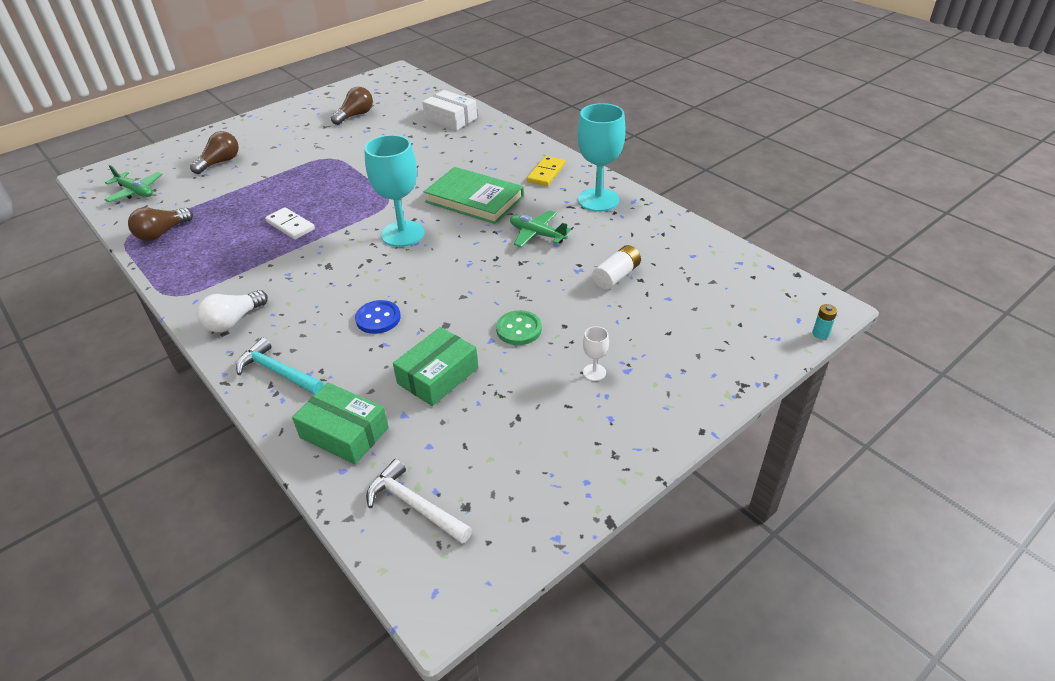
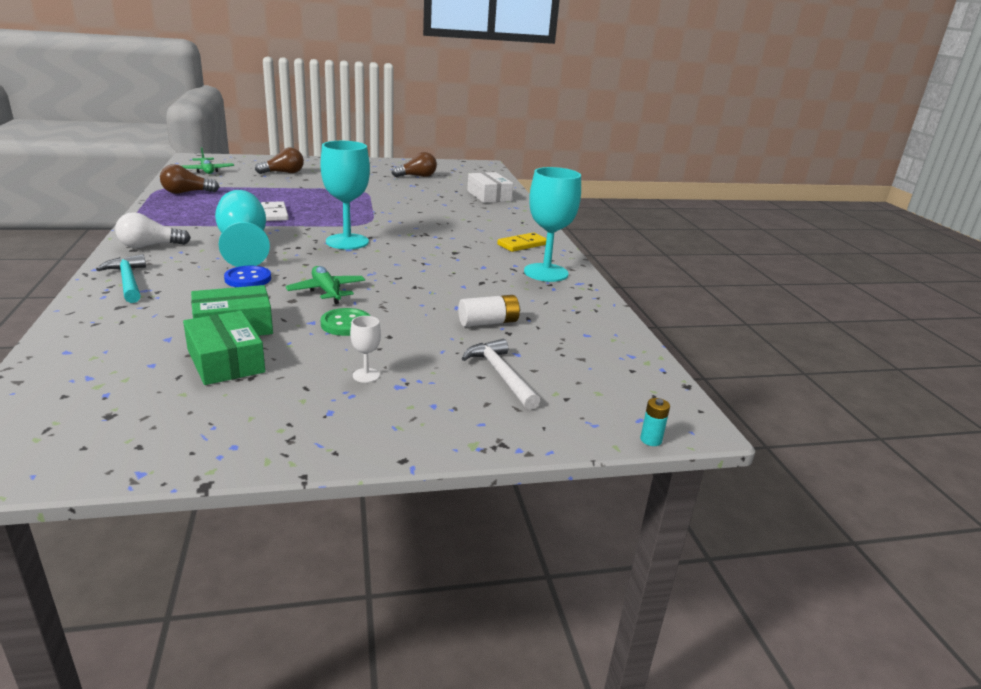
camera: 25 degrees right, 15 degrees down
(318, 279) = (243, 245): none -> turquoise goblet
(344, 433) = (108, 331): green box -> green box (225, 361)
(414, 505) = (75, 395): white hammer -> white hammer (501, 375)
(474, 199) = (436, 241): green book -> none
(537, 234) = (456, 275): green plane -> green plane (327, 291)

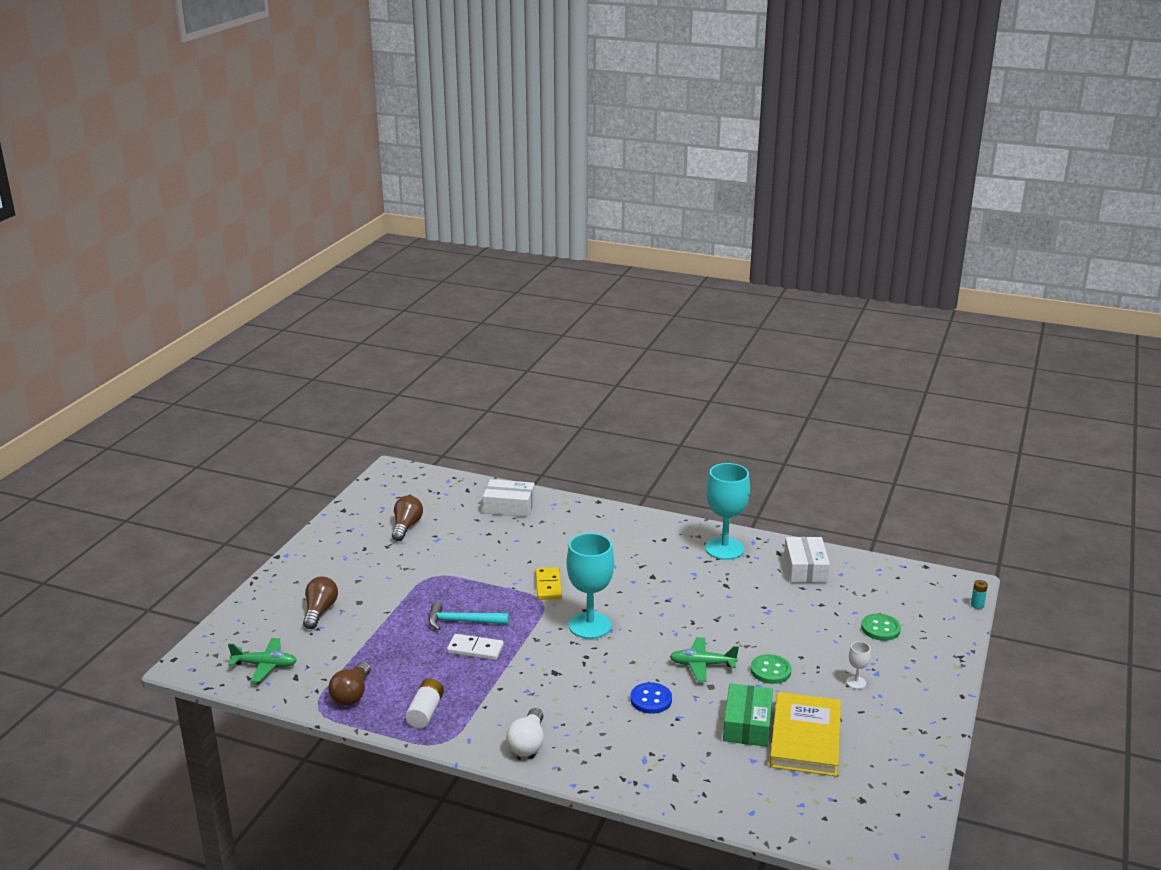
camera: 55 degrees left, 0 degrees up
(128, 281) = (617, 767): turquoise hammer -> turquoise hammer (462, 621)
(225, 361) = (805, 738): green box -> yellow book
(243, 245) = (560, 686): turquoise goblet -> none
(488, 322) = (801, 607): white battery -> white battery (425, 712)
(501, 375) = (880, 629): white hammer -> green button
(522, 244) = (656, 537): yellow domino -> yellow domino (548, 586)
(568, 314) = (805, 568): none -> white box

